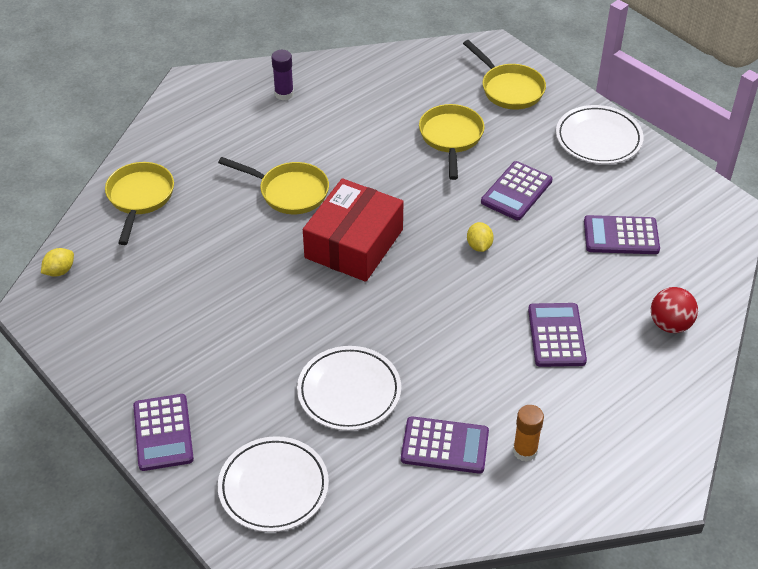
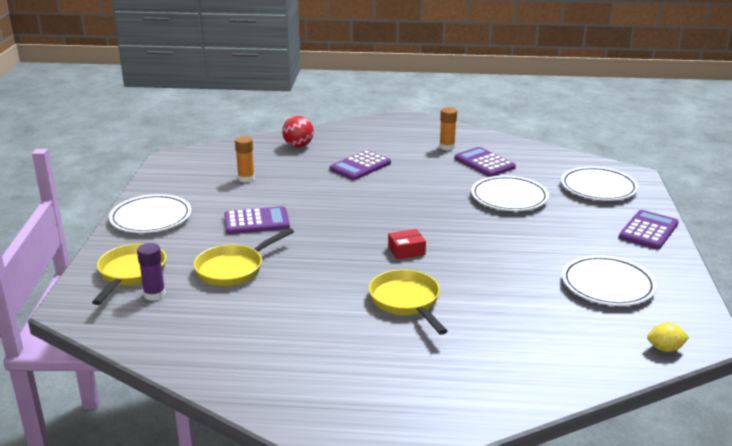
camera: 135 degrees left, 20 degrees down
(140, 198) = (541, 366): yellow pan -> none
(149, 316) = (607, 285): none -> white plate
(284, 94) = (296, 379): purple glue stick -> purple glue stick (154, 294)
(354, 243) = (406, 250): red box -> red box, size x0.41
(479, 246) = (330, 212): yellow lemon -> none
(621, 236) = (246, 178): purple calculator -> orange glue stick

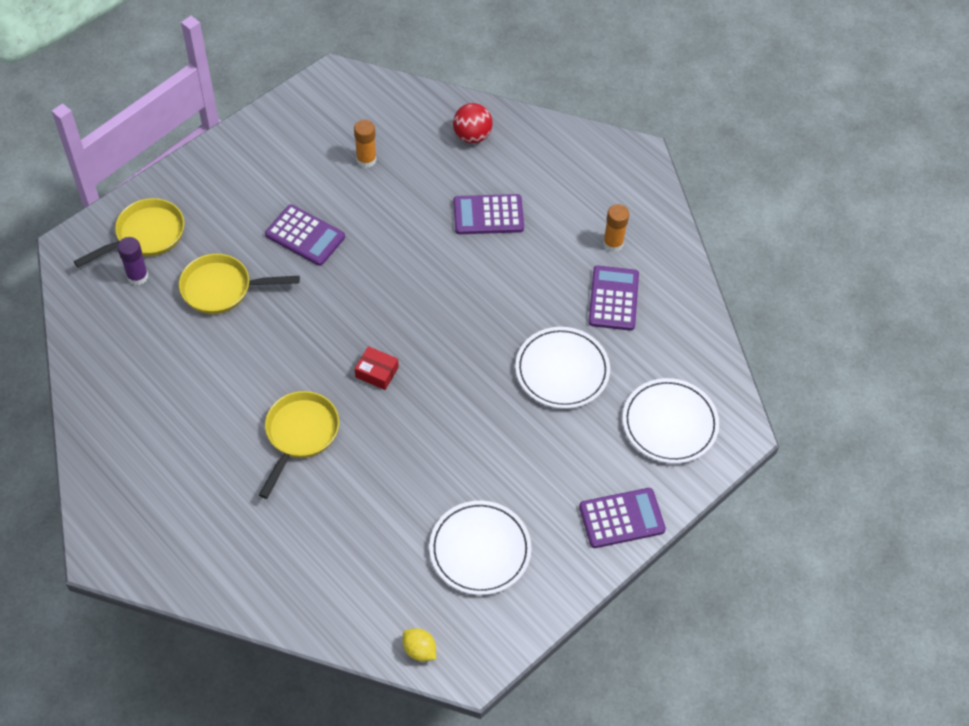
camera: 40 degrees right, 30 degrees up
(151, 218) = (231, 166): white plate -> none

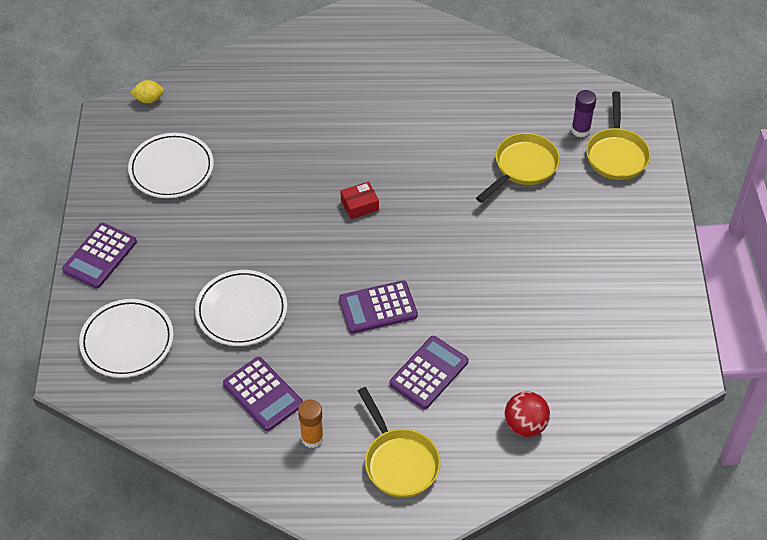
camera: 135 degrees right, 5 degrees down
(300, 435) = (356, 136): yellow pan -> yellow pan (399, 462)
(305, 236) = (525, 242): purple calculator -> purple calculator (378, 307)
(366, 160) = (568, 331): orange glue stick -> none

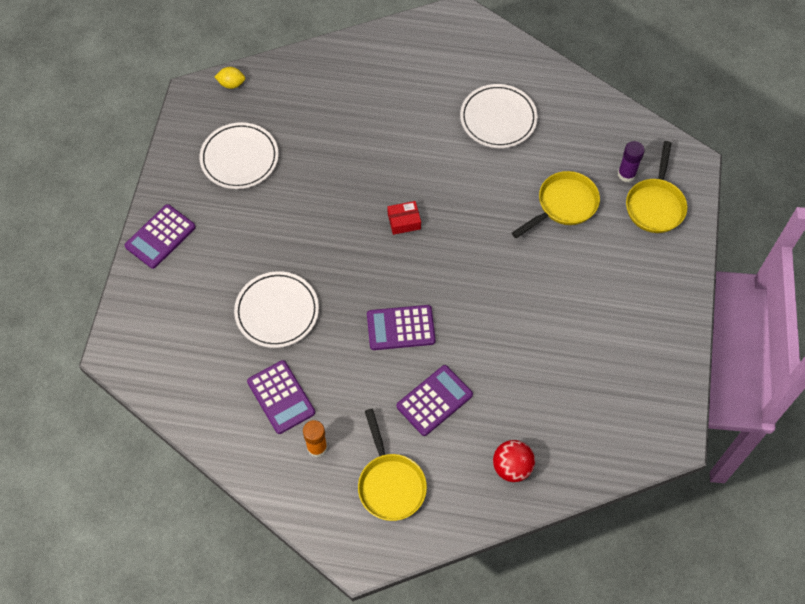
camera: 10 degrees right, 10 degrees up
(127, 341) = (170, 325): white plate -> white plate (498, 119)

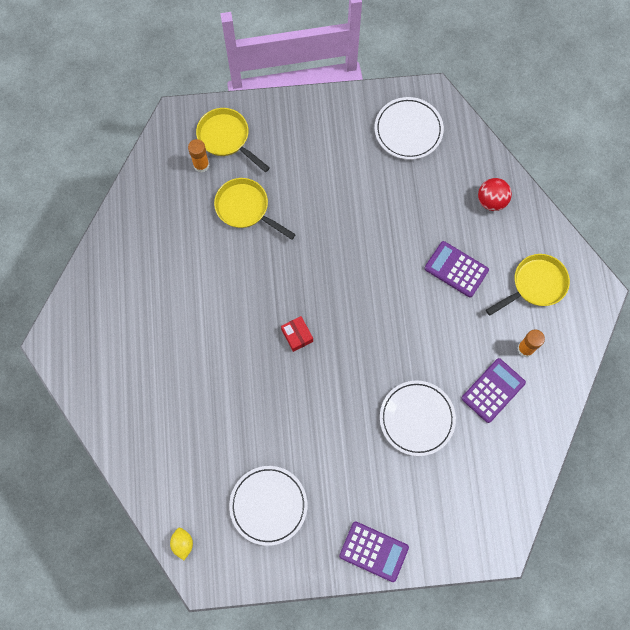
camera: 105 degrees left, 10 degrees up
(401, 328) = (400, 311): purple calculator -> none
(498, 119) = (167, 281): white plate -> white plate (408, 130)
(626, 174) = (201, 165): purple glue stick -> orange glue stick
(655, 205) = (226, 138): yellow pan -> yellow pan turned 135 degrees counterclockwise

